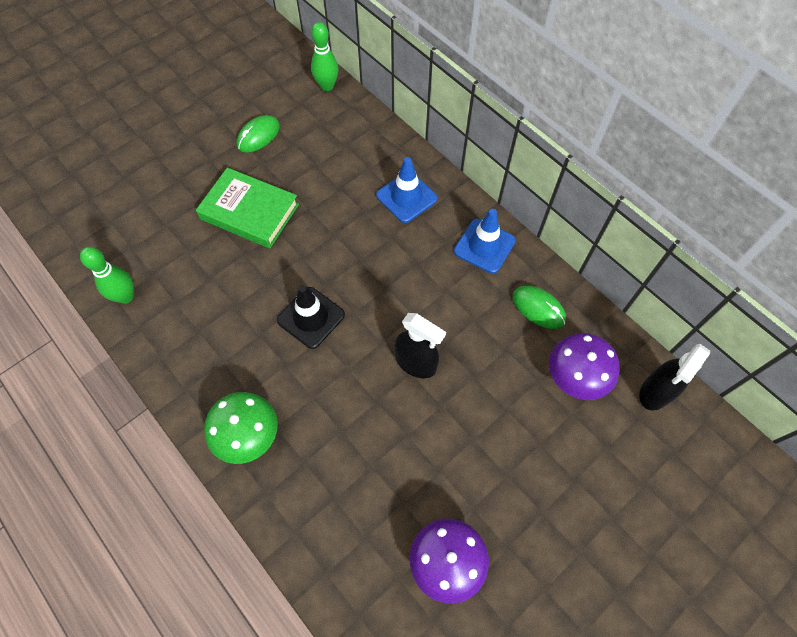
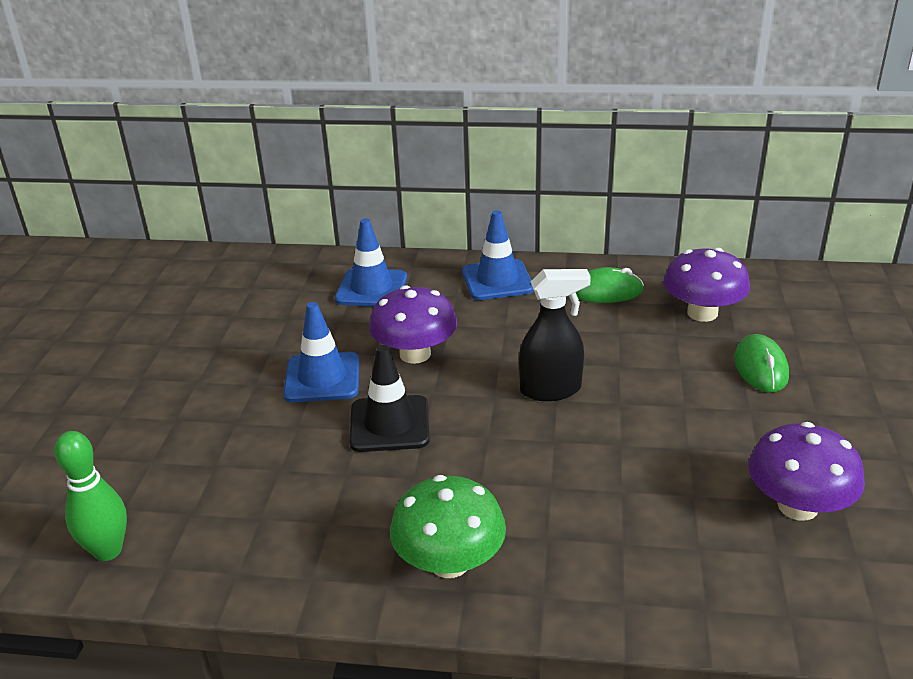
camera: 40 degrees left, 30 degrees down
(249, 211) = (197, 388): green book -> none
(258, 136) = (129, 328): green mouse -> green mouse (760, 367)
(312, 253) = (322, 378): none -> blue traffic cone
(327, 86) = (170, 258): green bowling pin -> none
(375, 273) = (415, 354): none -> purple mushroom
(655, 392) = (774, 285): black spray bottle -> none

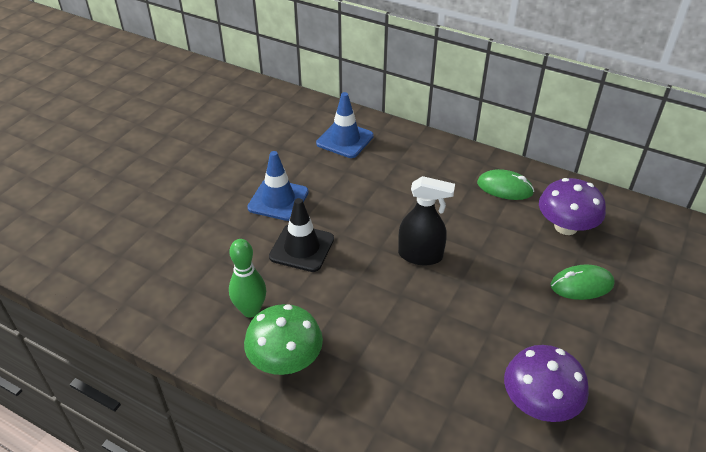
camera: 20 degrees right, 10 degrees up
(108, 550) = (99, 281): green bowling pin -> green bowling pin (250, 310)
(415, 354) = (346, 200): purple mushroom -> none
(497, 280) = (433, 157): blue traffic cone -> none
(760, 367) = (581, 285): green mouse -> green mouse turned 60 degrees clockwise

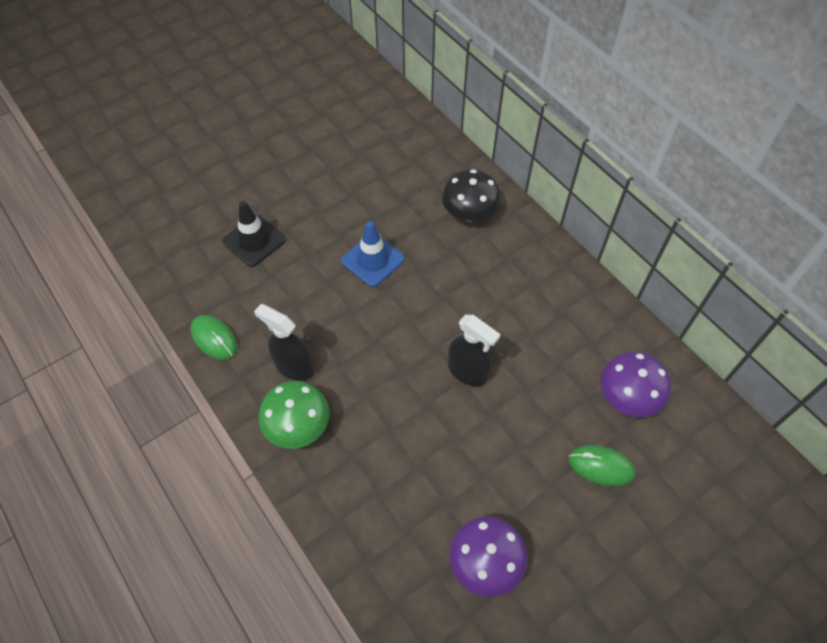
camera: 25 degrees right, 15 degrees up
(250, 310) = (293, 366): green bowling pin -> black spray bottle
(302, 248) = (367, 320): black traffic cone -> black traffic cone (254, 240)
(345, 140) = (469, 213): blue traffic cone -> black mushroom
(504, 188) = (594, 328): green mouse -> green mouse (214, 338)

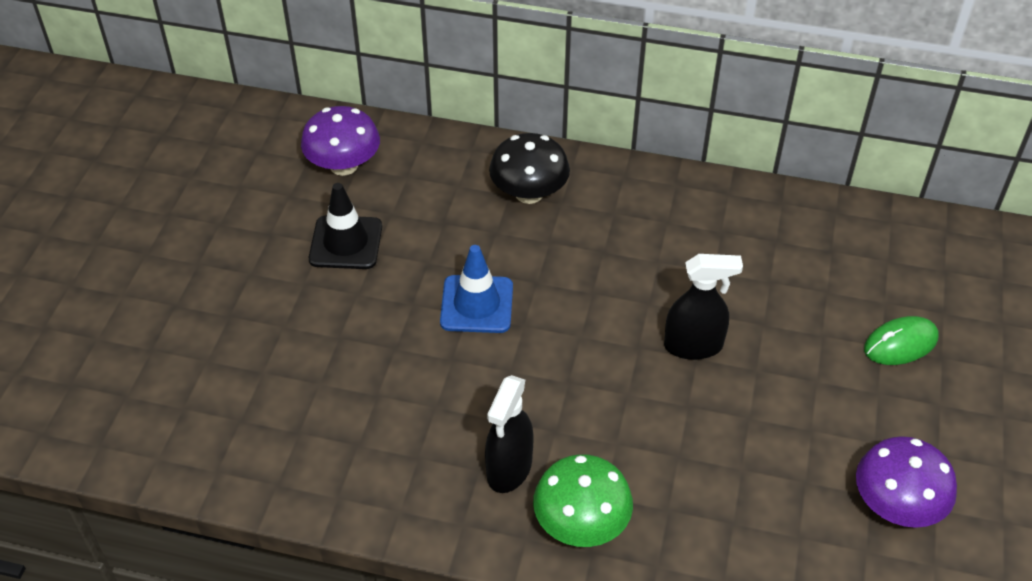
camera: 40 degrees left, 10 degrees down
(214, 338) = (384, 506): green mouse -> none
(254, 240) = (313, 372): black traffic cone -> black traffic cone (346, 243)
(293, 366) = (509, 469): black spray bottle -> black spray bottle turned 60 degrees counterclockwise
(627, 397) = (858, 267): purple mushroom -> purple mushroom (343, 165)

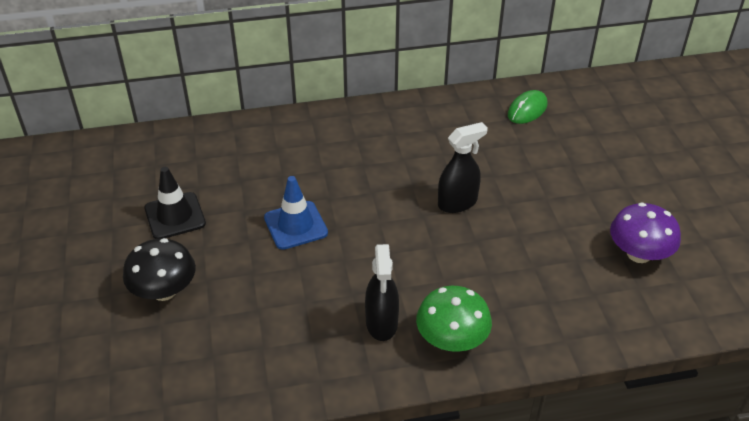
camera: 25 degrees left, 5 degrees down
(343, 165) = (143, 166): purple mushroom -> none
(529, 193) = (290, 144): black mushroom -> black mushroom (164, 291)
(900, 344) = (582, 159): green mouse -> green mouse (527, 110)

